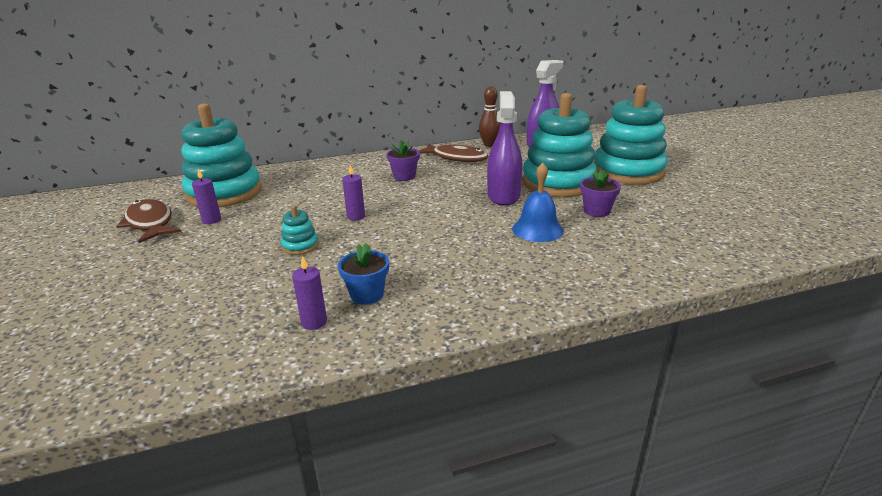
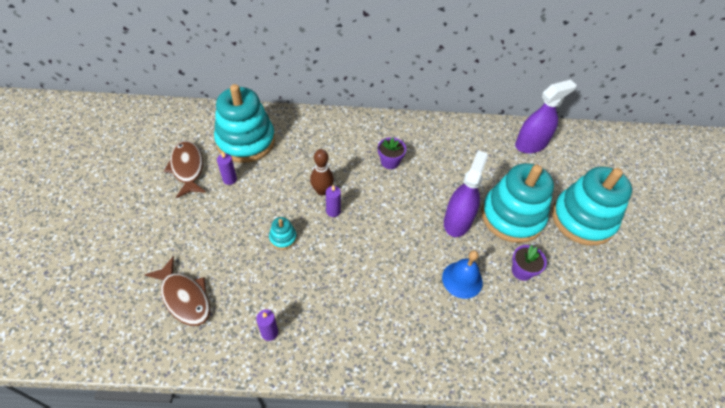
camera: 15 degrees right, 25 degrees up
(367, 295) = (311, 315): blue flower pot -> none
(456, 158) = (444, 144): brown fish -> brown fish (184, 297)
(489, 145) = (483, 129): brown bowling pin -> brown bowling pin (322, 191)

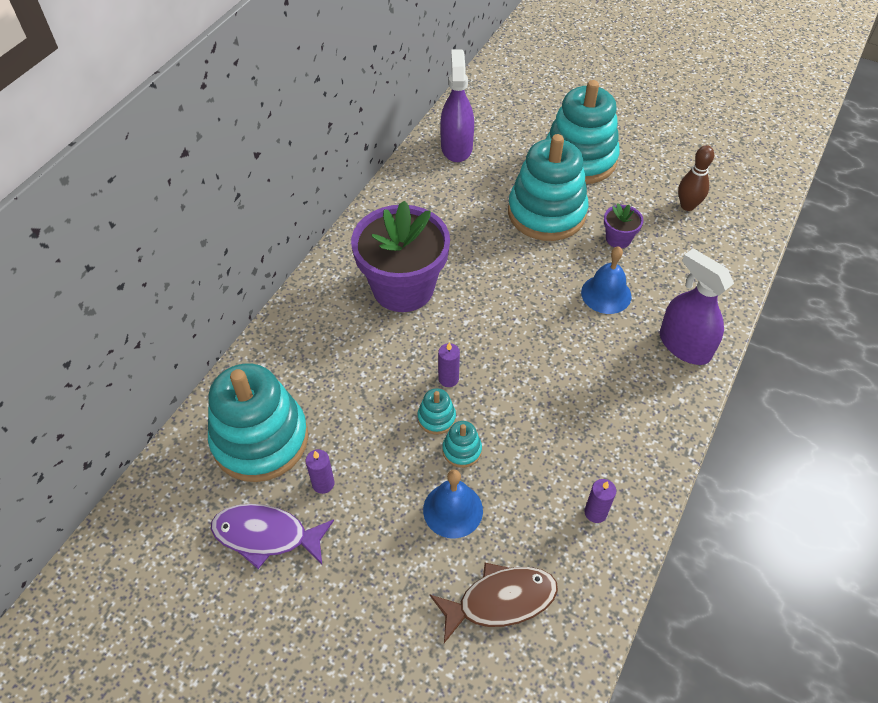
camera: 60 degrees left, 0 degrees up
(187, 168) = (266, 535): brown fish -> purple fish
(238, 249) = (453, 510): none -> blue bell
(300, 216) = (436, 418): none -> turquoise stacking toy
(322, 191) = (408, 378): brown bowling pin -> brown bowling pin (687, 206)
(390, 162) = (403, 288): purple flower pot -> purple flower pot, size x2.32
(457, 221) = (528, 263): purple spray bottle -> purple spray bottle (684, 345)

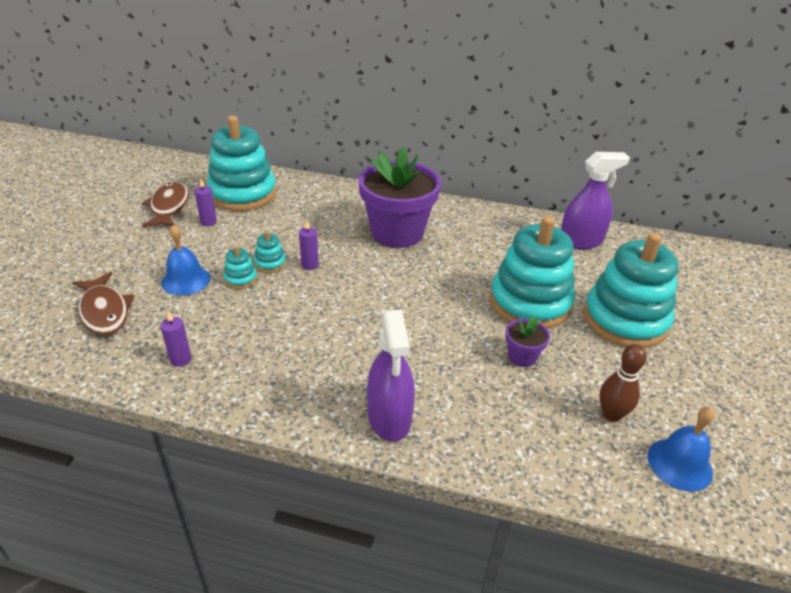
camera: 75 degrees right, 15 degrees down
(266, 535) = (169, 207): purple fish -> brown fish
(606, 294) = (439, 351): blue bell -> blue bell (679, 464)
(684, 345) = (389, 417): purple spray bottle -> purple spray bottle turned 135 degrees clockwise

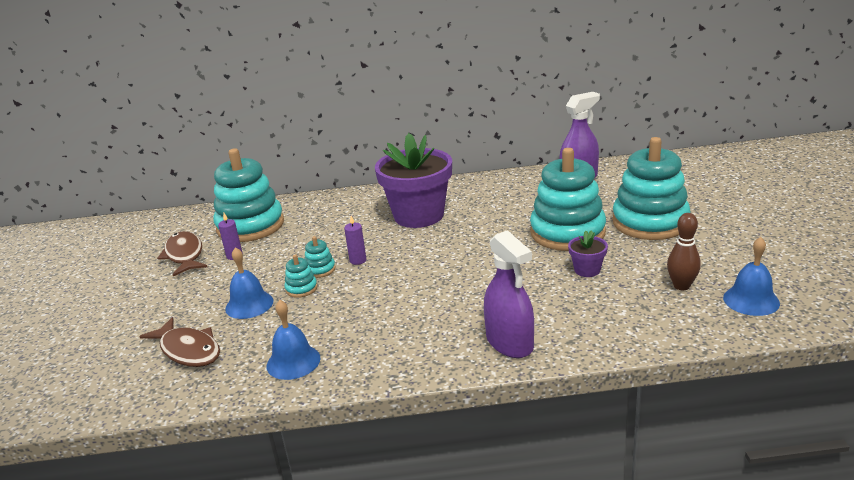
camera: 15 degrees left, 10 degrees down
(180, 359) = (293, 362): purple candle -> blue bell

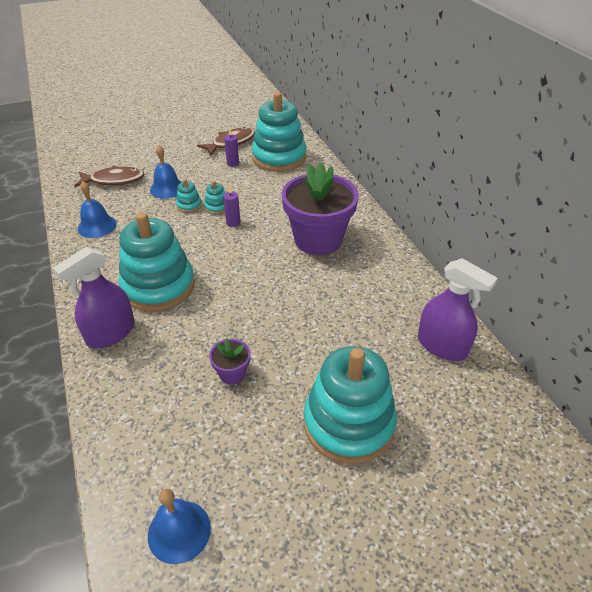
camera: 70 degrees right, 15 degrees up
(188, 350) = (114, 180): brown fish -> brown fish turned 120 degrees counterclockwise
(567, 233) = (307, 350): turquoise stacking toy -> turquoise stacking toy (158, 286)
(681, 286) = (206, 459): brown bowling pin -> none

